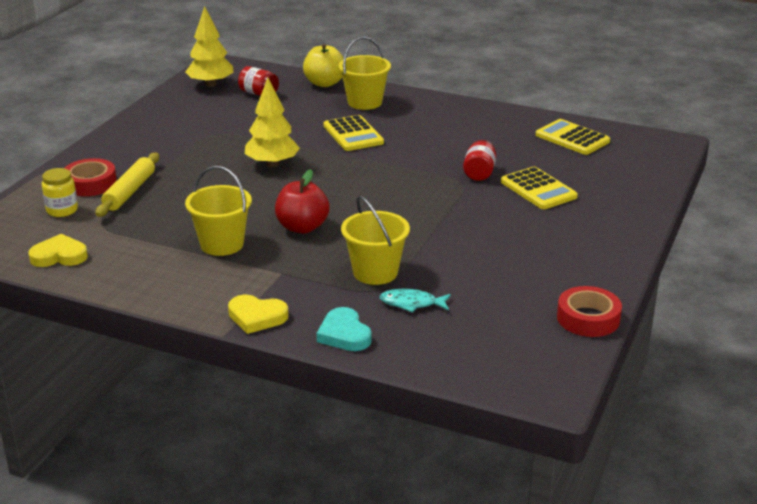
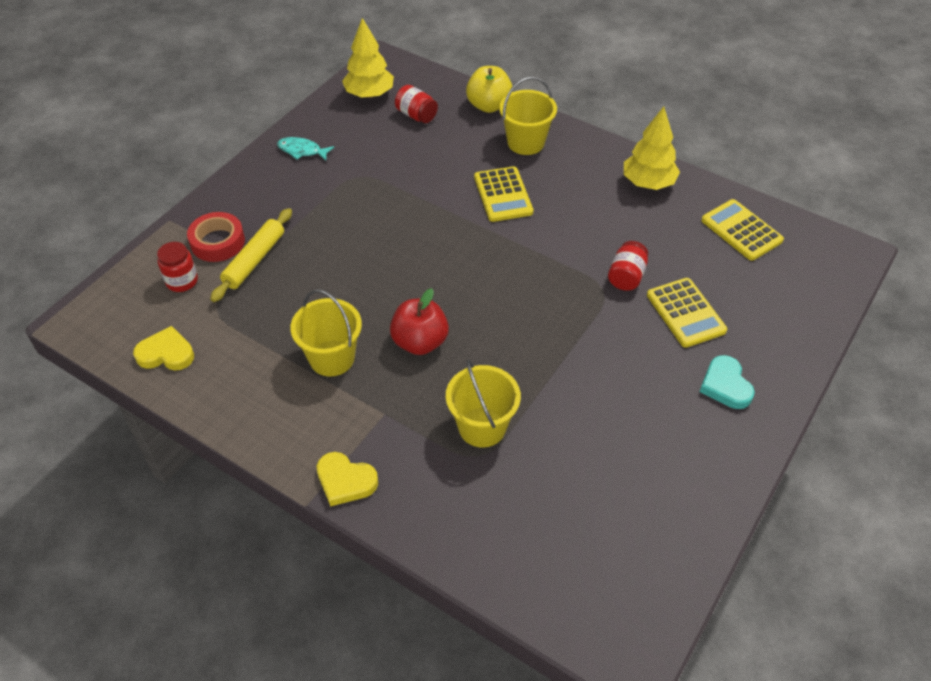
camera: 10 degrees right, 20 degrees up
(62, 210) = (182, 281): yellow jar -> red jar
(272, 164) = (408, 234): yellow tree -> yellow tree (648, 183)
(344, 334) = (430, 523): turquoise heart -> turquoise heart (725, 385)
(411, 303) = (510, 484): turquoise fish -> turquoise fish (302, 151)
(588, 318) = (696, 538): red tape -> none

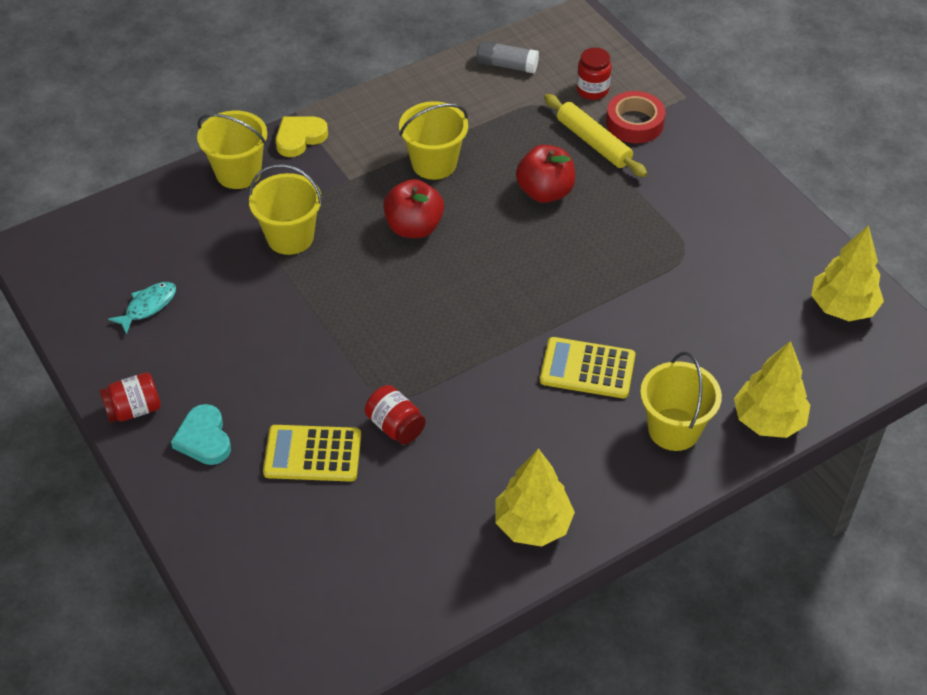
camera: 115 degrees right, 0 degrees up
(166, 353) = (506, 65): yellow heart -> grey glue stick
(302, 151) = (754, 218): turquoise fish -> turquoise fish (148, 306)
(332, 272) = (545, 192): none -> red apple
(416, 115) = (778, 339): red jar -> red jar (134, 409)
(421, 512) = (238, 173): none -> yellow bucket
(489, 106) = (768, 420): yellow apple -> yellow tree
(725, 385) = (204, 439): turquoise heart -> turquoise heart turned 120 degrees counterclockwise
(741, 230) = (397, 581): yellow calculator -> none

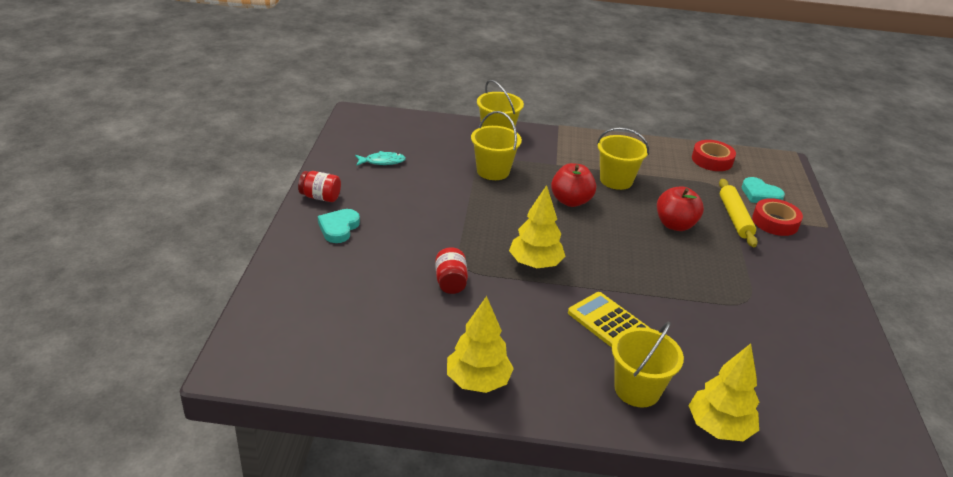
camera: 35 degrees right, 15 degrees down
(299, 138) = (548, 136): yellow heart -> none
(312, 454) = (387, 267): yellow calculator -> none
(506, 65) = (712, 160): grey glue stick -> red tape
(592, 90) = (760, 194): red jar -> turquoise heart
(842, 307) = (850, 396): yellow tree -> yellow tree (535, 264)

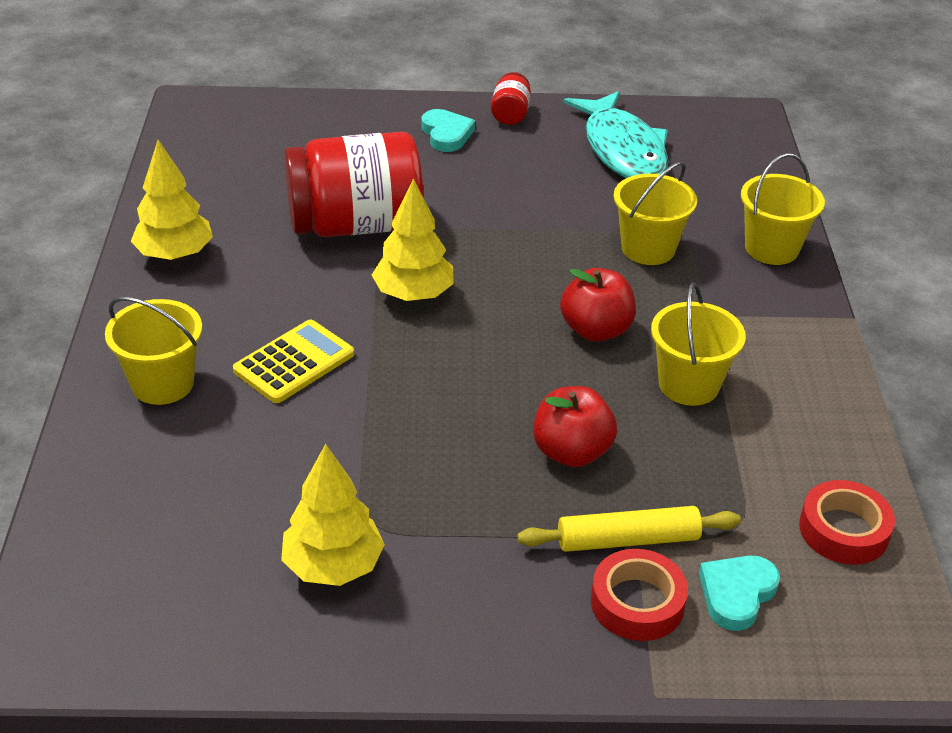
camera: 85 degrees right, 5 degrees up
(338, 228) = (446, 134): turquoise heart -> turquoise heart turned 60 degrees clockwise
(382, 161) = (622, 150): turquoise fish -> turquoise fish, size x2.22
(450, 282) = (356, 225): red jar -> red jar, size x2.34
(719, 428) = (92, 456): yellow tree -> yellow tree (333, 566)

